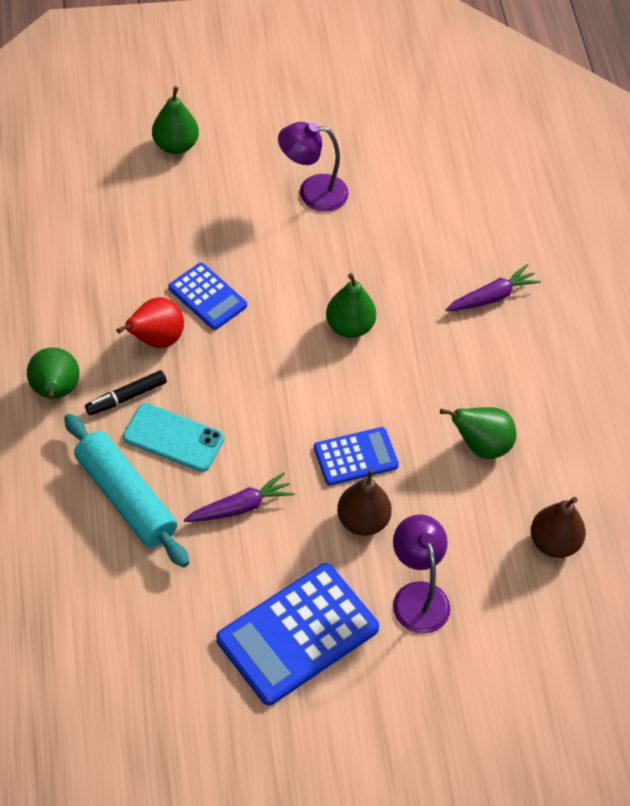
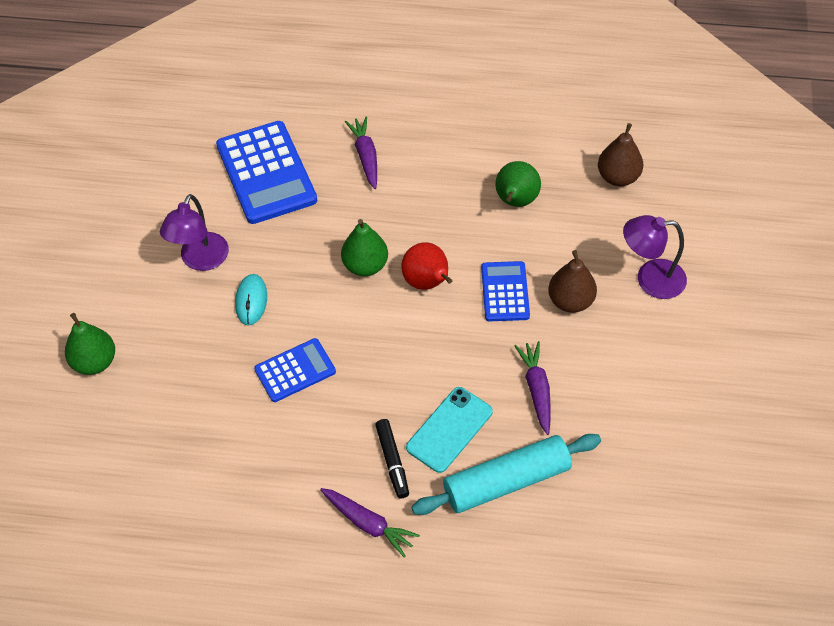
camera: 70 degrees left, 0 degrees up
(55, 391) = (368, 524): green pear -> purple carrot
(156, 340) = (332, 424): red pear -> red pear (427, 283)
(277, 243) = (251, 301): none -> turquoise mouse
(297, 634) = (672, 372): blue calculator -> blue calculator (266, 173)

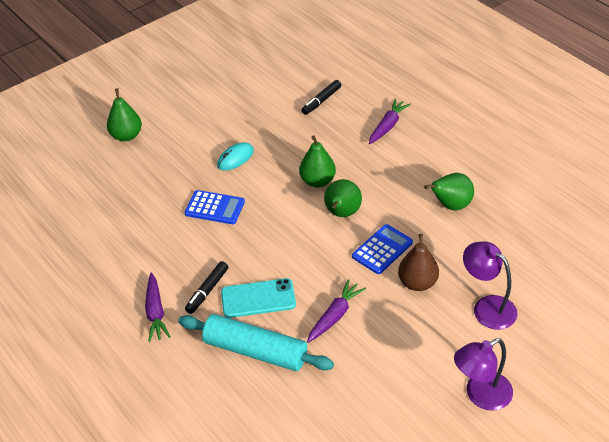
camera: 45 degrees right, 10 degrees down
(200, 260) = (234, 122): purple lamp -> purple lamp (480, 395)
(266, 173) = (321, 101): blue calculator -> black marker
(427, 283) = (342, 213): red pear -> green pear
(618, 177) = (538, 235): brown pear -> none

